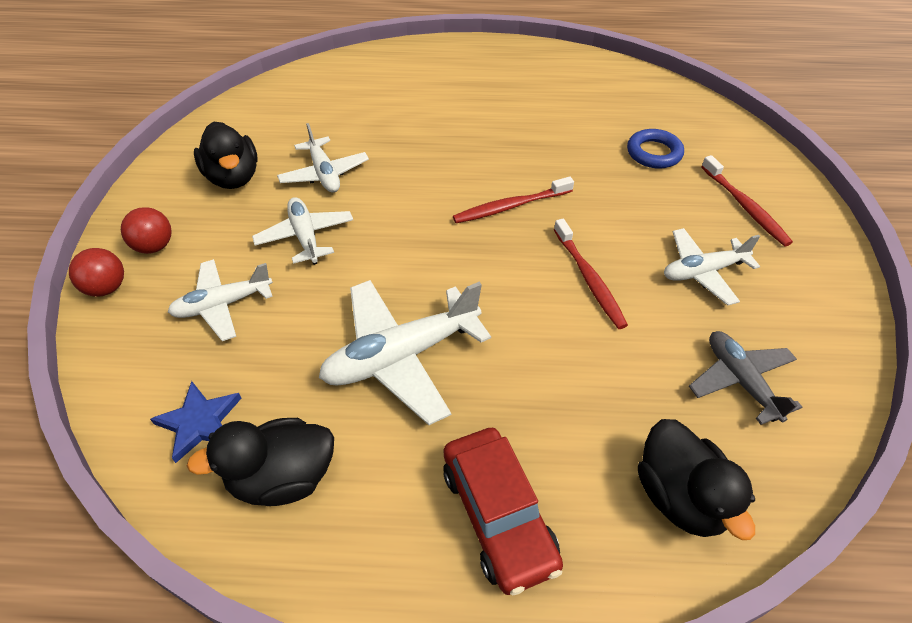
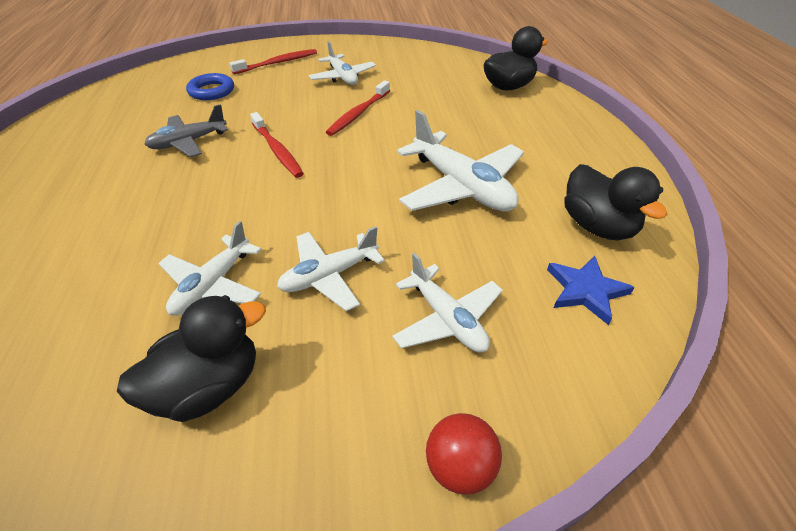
camera: 100 degrees left, 5 degrees down
(154, 246) = (367, 437): red ball -> none
(324, 174) = (213, 285): white plane -> white plane turned 150 degrees clockwise
(498, 516) = (557, 136): red car -> none
(589, 279) = (358, 114): red toothbrush -> red toothbrush turned 150 degrees clockwise
(740, 381) = (426, 70): grey plane -> grey plane (188, 142)

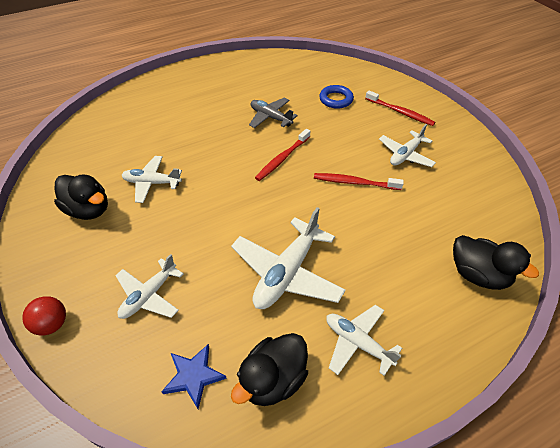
camera: 70 degrees right, 5 degrees up
(329, 276) = (171, 228): white plane -> white plane (357, 342)

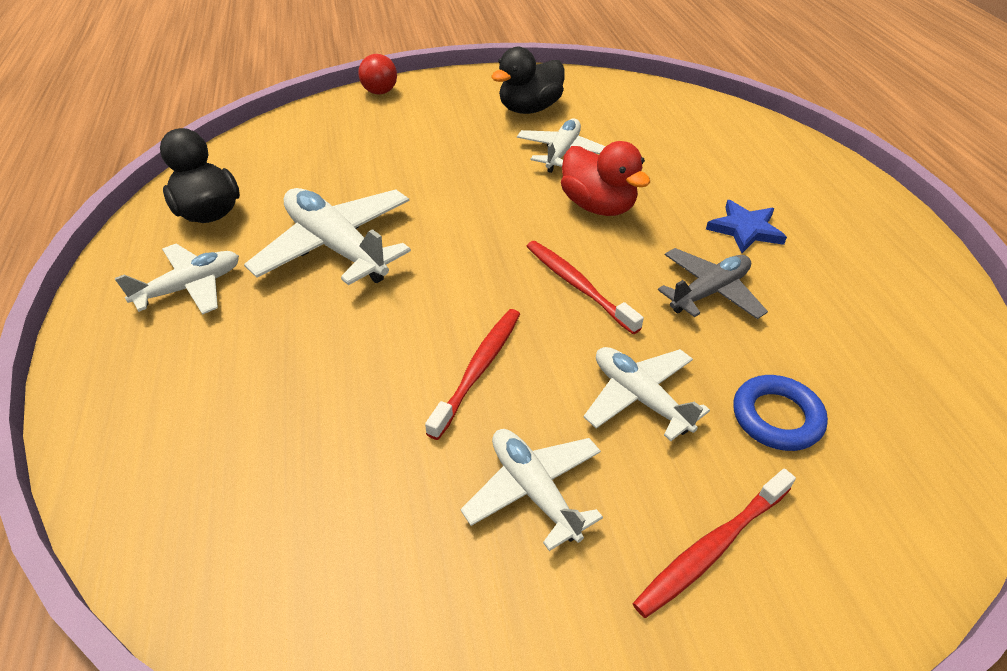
camera: 105 degrees right, 5 degrees down
(149, 295) = (375, 143): white plane -> white plane (639, 397)
(193, 376) = (258, 164): blue star -> blue star (745, 229)
(210, 159) = (598, 206): none -> red duck
(478, 274) = (173, 478): black duck -> none

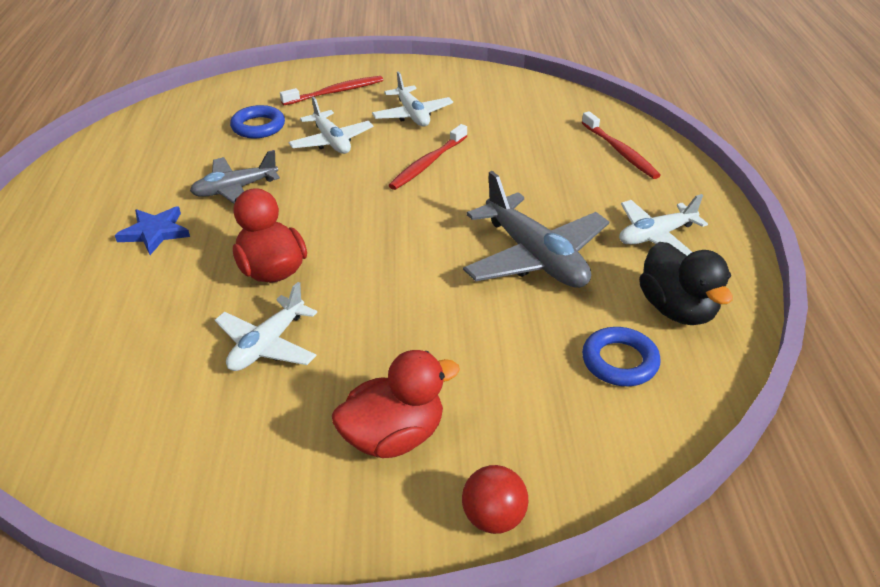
camera: 170 degrees left, 5 degrees down
(278, 169) = (619, 361): none -> blue ring
(336, 247) = (535, 257): white plane -> grey plane
(447, 116) = (393, 437): none -> red duck
(529, 109) = (266, 437): black duck -> none
(577, 285) = (333, 204): red toothbrush -> red toothbrush (620, 152)

